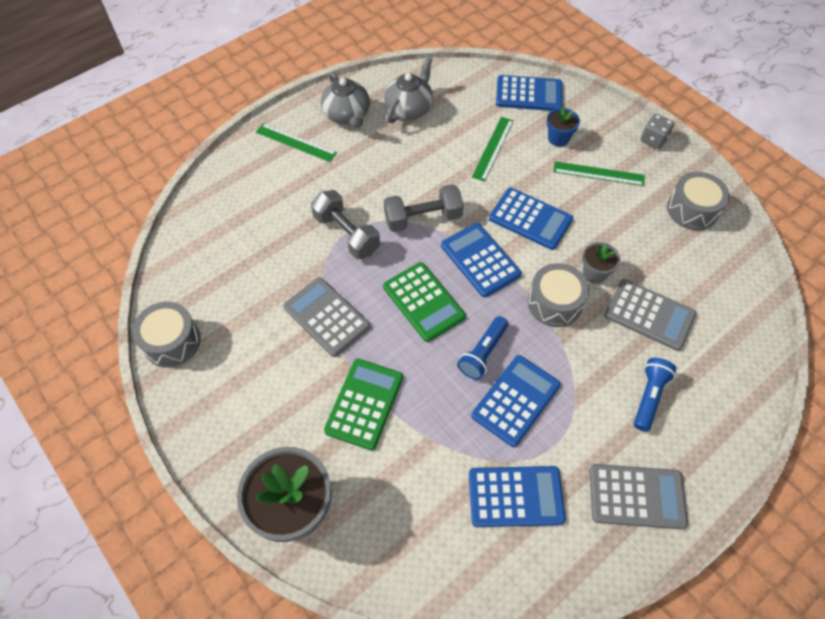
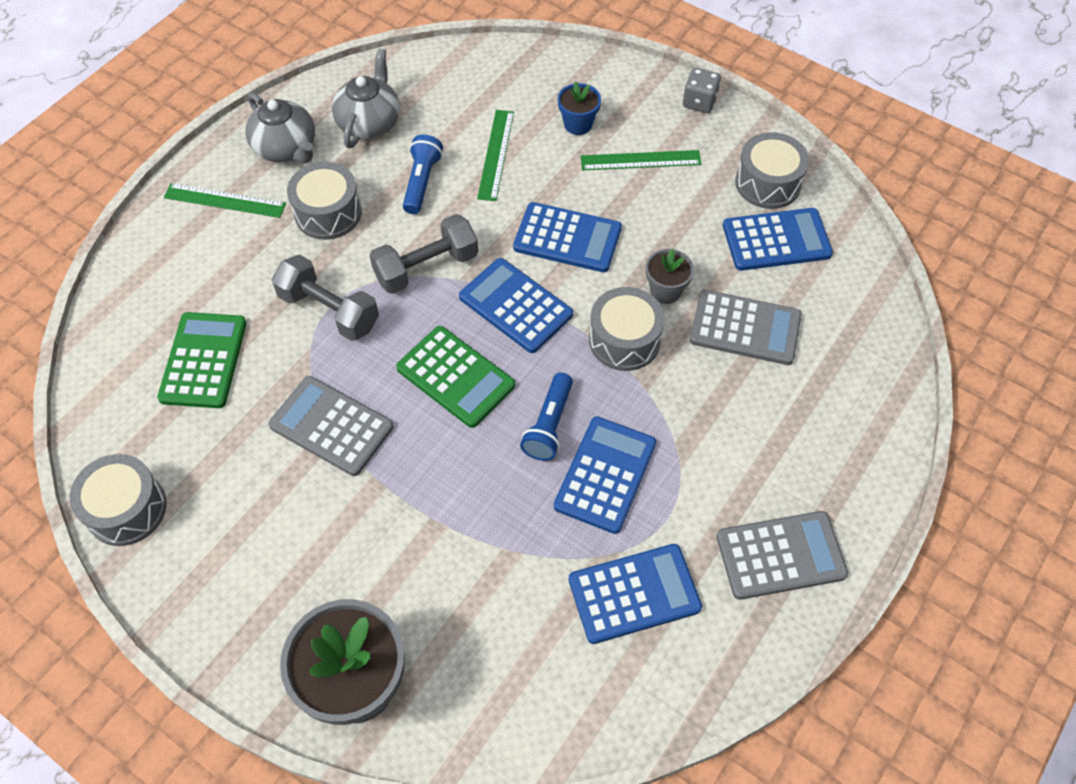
camera: 15 degrees left, 0 degrees up
(364, 165) = (328, 213): none -> grey drum
(364, 404) = (412, 526): green calculator -> green calculator (204, 360)
(529, 94) = (525, 72): blue calculator -> blue calculator (776, 240)
(649, 397) = (768, 430): blue flashlight -> blue flashlight (422, 182)

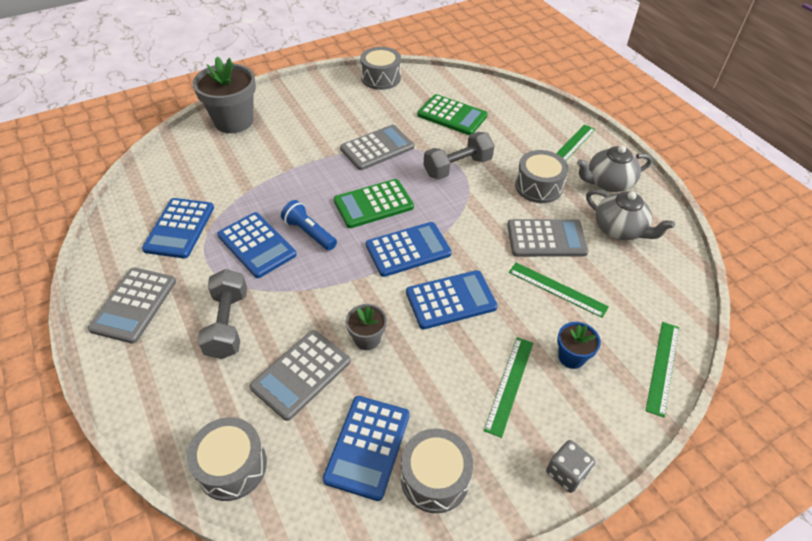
camera: 115 degrees right, 10 degrees down
(422, 182) = (546, 239): blue flashlight -> grey calculator
(426, 267) = (466, 217): grey dumbbell -> grey dumbbell (228, 324)
(547, 61) = (663, 367): none -> green ruler
(567, 238) = (451, 300): blue calculator -> blue calculator turned 150 degrees counterclockwise
(624, 340) = (342, 295): grey drum -> grey drum (232, 466)

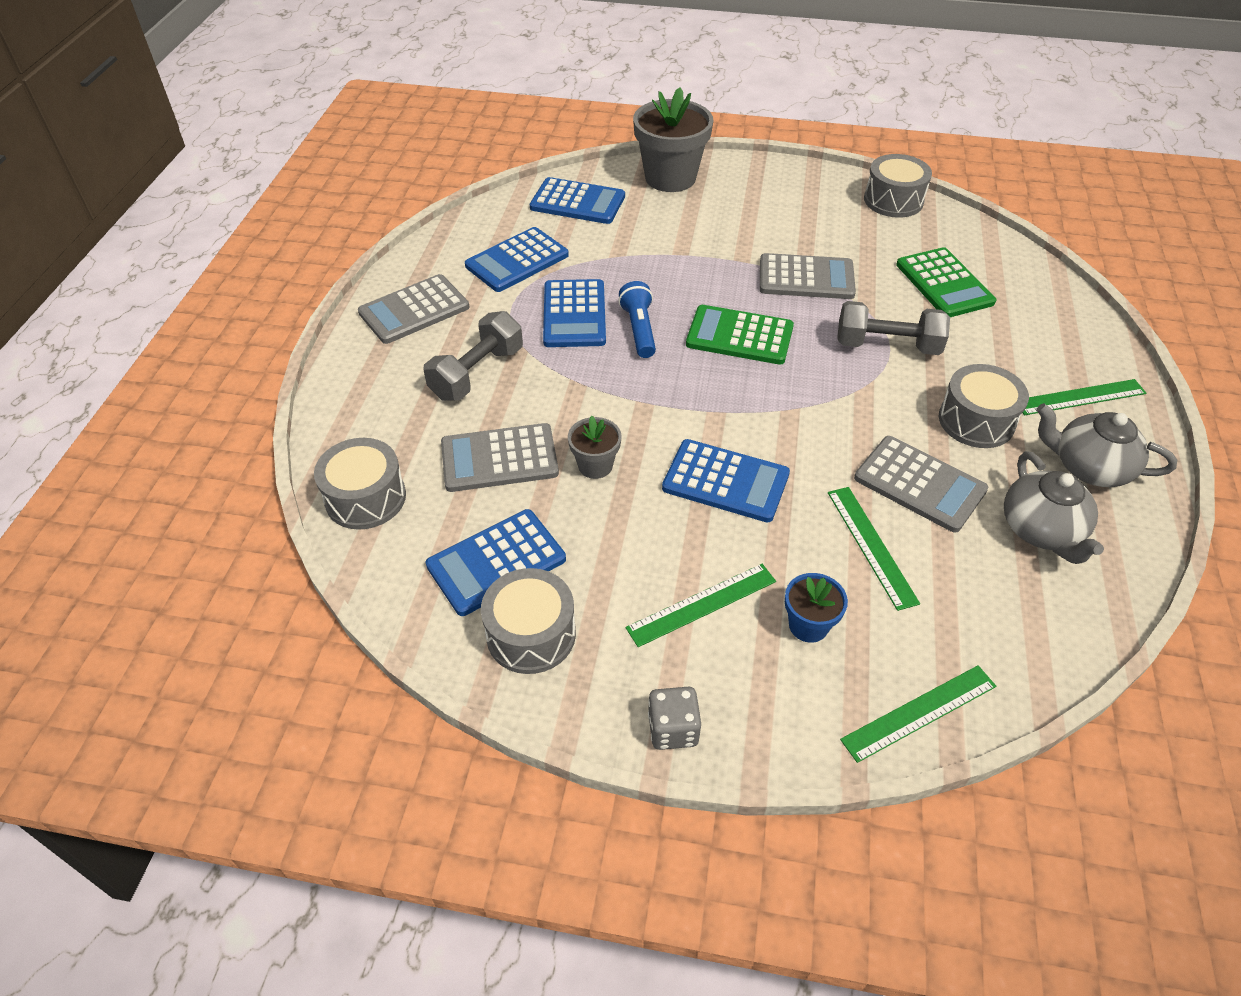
camera: 40 degrees right, 0 degrees up
(408, 250) = (730, 403): blue calculator -> blue calculator (577, 202)

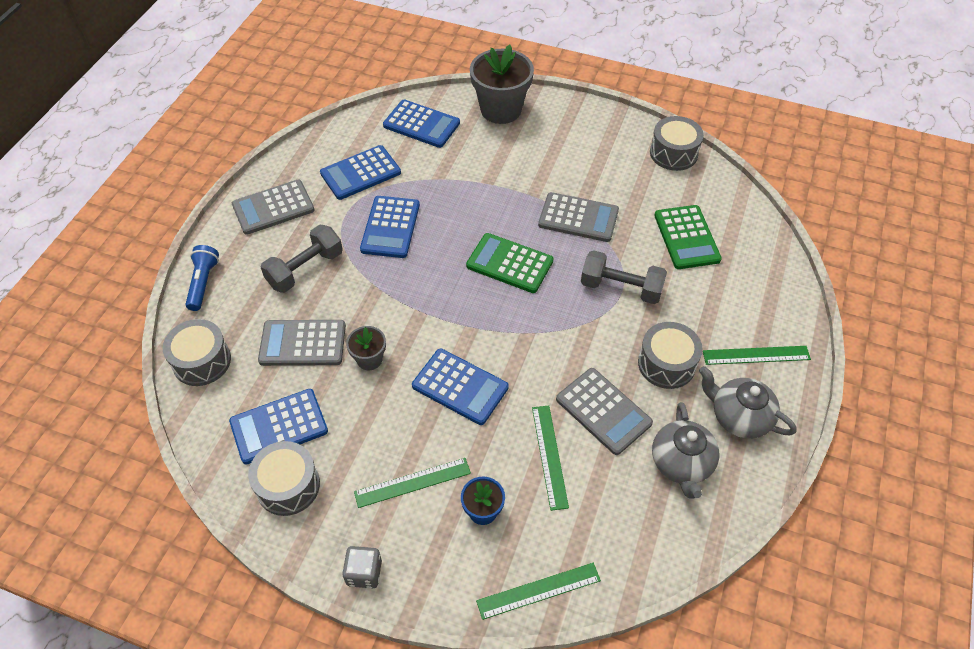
camera: 10 degrees right, 5 degrees up
(639, 330) = (435, 247): blue flashlight -> blue flashlight (203, 283)

